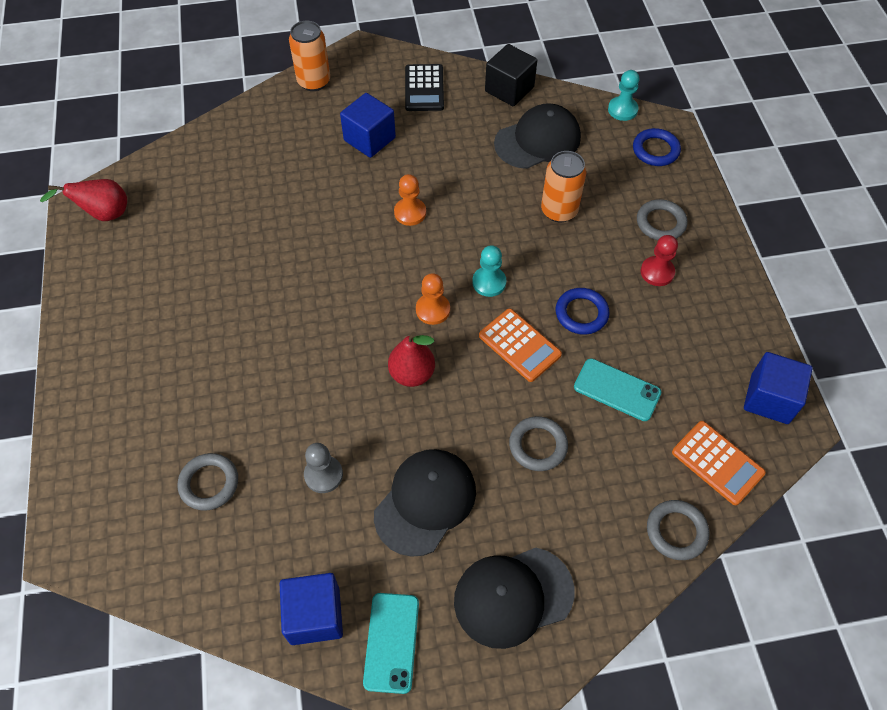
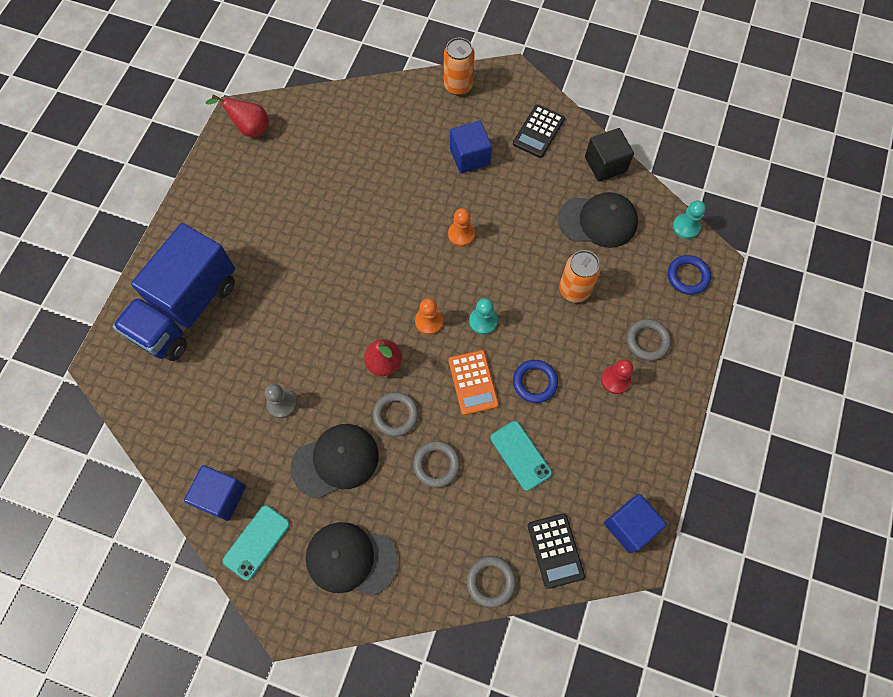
camera: 30 degrees right, 10 degrees up
(141, 433) = (186, 309): none -> blue truck
(209, 483) = (208, 368): grey ring -> grey ring (395, 415)
(717, 463) = (555, 550): orange calculator -> black calculator

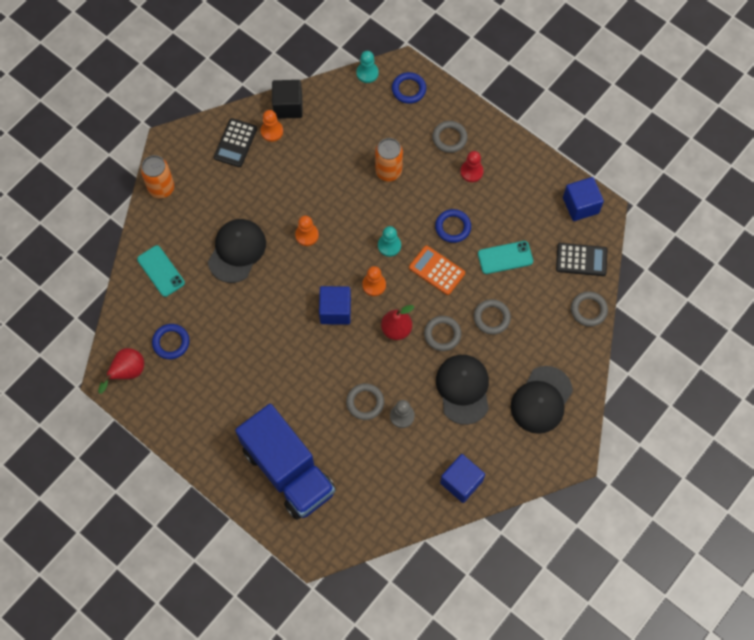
camera: 70 degrees left, 0 degrees up
(256, 542) = (506, 464): turquoise phone -> turquoise phone (161, 271)
(286, 359) = (365, 402): none -> grey ring
(294, 153) = (171, 342): none -> blue ring
(469, 157) = (236, 203): blue cube -> blue cube (335, 310)
(473, 382) = (437, 270): orange calculator -> orange calculator turned 150 degrees counterclockwise
(538, 131) = (235, 143): black calculator -> black calculator turned 60 degrees clockwise
(568, 159) = (272, 131): none -> orange pawn
(598, 221) = (336, 131): black cap -> black cap (237, 251)

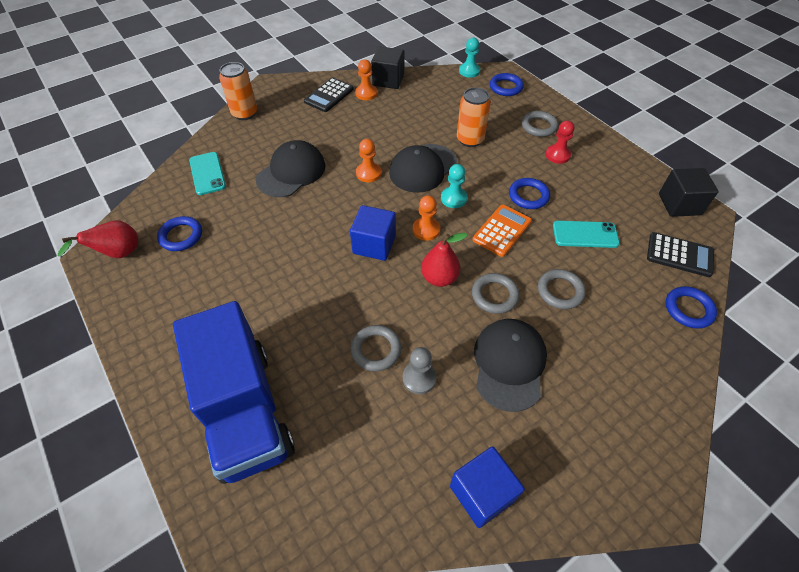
camera: 15 degrees right, 15 degrees down
(437, 270) = (502, 231): orange calculator -> orange calculator turned 75 degrees clockwise
(541, 400) = (617, 404): black cap -> black cap (423, 168)
(580, 205) = (679, 204): blue cube -> black cube
(588, 310) = (688, 309): grey ring -> blue ring

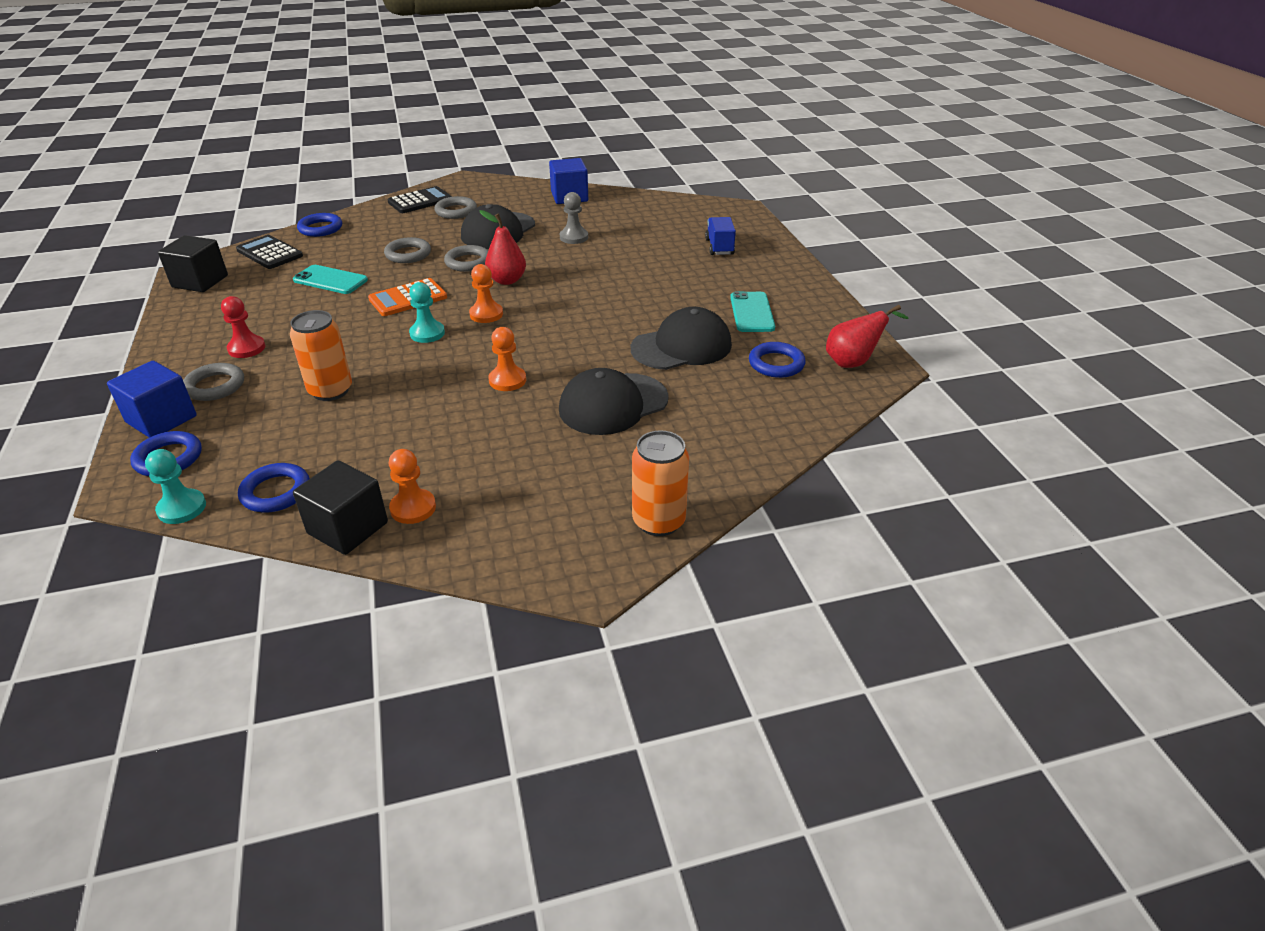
camera: 160 degrees left, 15 degrees down
(207, 173) = (738, 429): turquoise phone -> turquoise phone (752, 312)
(245, 410) = (719, 247): blue truck -> blue truck, size x0.41
(329, 95) = (483, 521): black calculator -> black calculator (420, 201)
(374, 244) = (552, 314): blue cube -> blue cube (161, 419)
(376, 350) = (598, 254): grey ring -> grey ring (456, 211)
(423, 168) = (431, 371): black cap -> black cap (681, 346)
(528, 196) = (341, 318): blue ring -> blue ring (276, 492)

